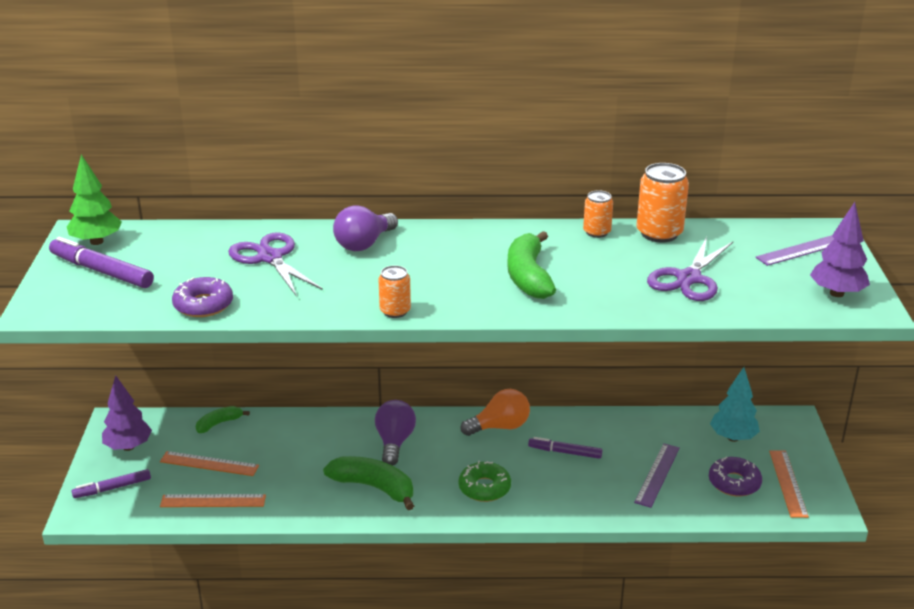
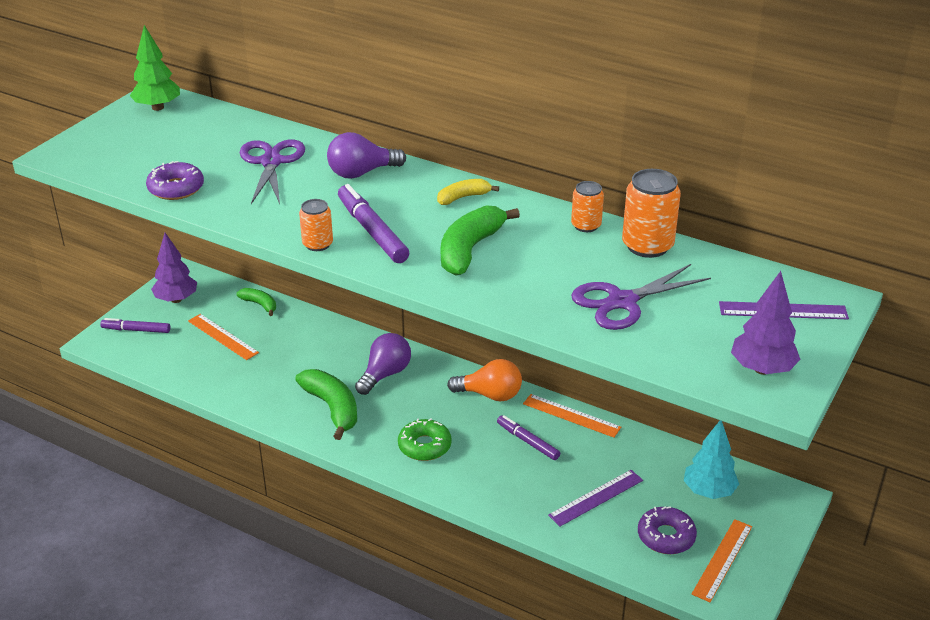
camera: 30 degrees right, 5 degrees up
(101, 271) = (134, 135): purple marker -> purple marker (372, 231)
(213, 501) = (198, 370): orange ruler -> orange ruler (571, 415)
(219, 423) = (259, 304): green banana -> green banana turned 45 degrees clockwise
(475, 239) = (463, 197): none -> yellow banana

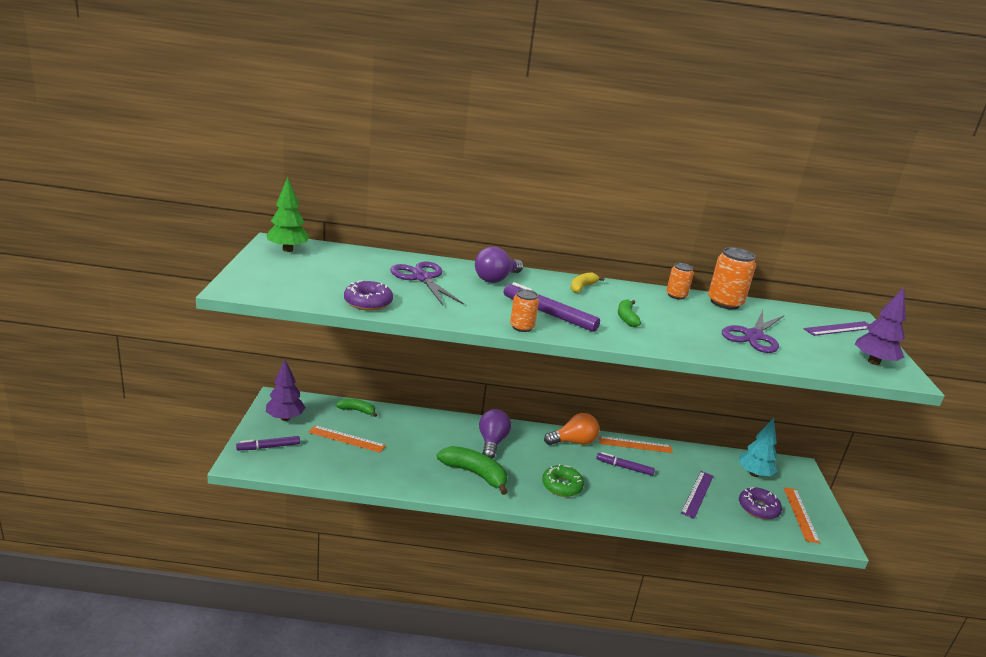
camera: 30 degrees left, 10 degrees down
(469, 250) = (626, 318): green banana -> green banana, size x0.57

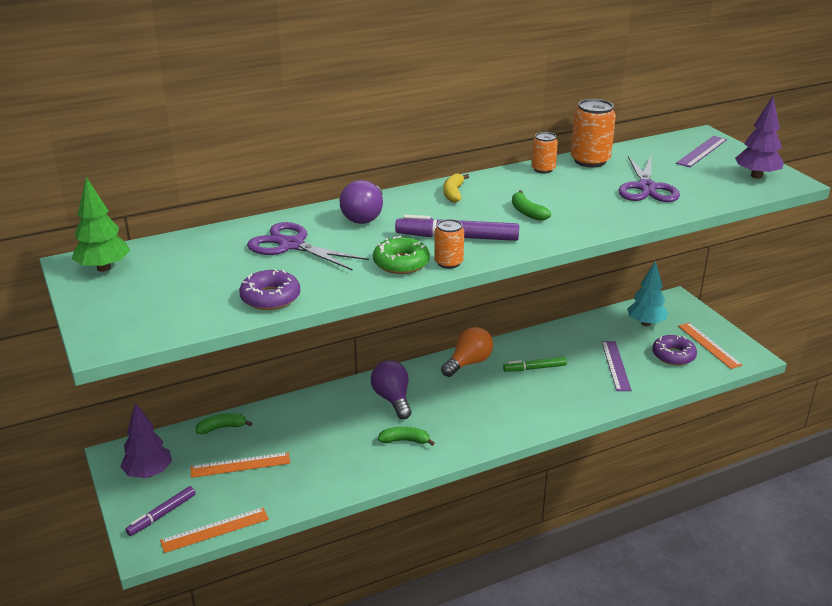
camera: 25 degrees left, 5 degrees up
(474, 474) = (405, 441): green banana -> green banana, size x0.57
(562, 486) = (495, 414): green donut -> green donut (401, 263)
(624, 467) = (534, 368): purple marker -> green marker
(635, 445) = (525, 340): orange ruler -> orange ruler (215, 530)

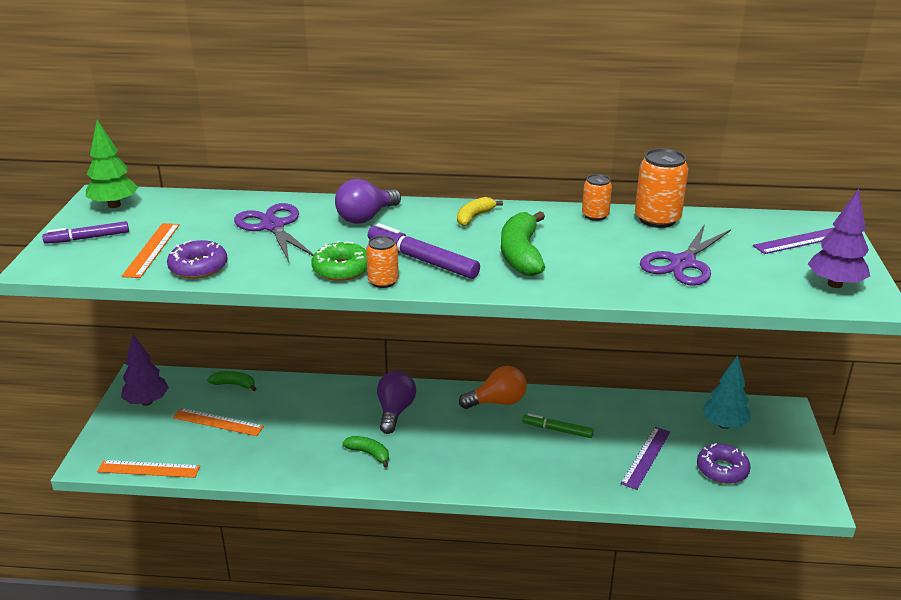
camera: 30 degrees right, 0 degrees up
(162, 515) = (124, 440): purple marker -> purple marker (87, 238)
(527, 212) = (521, 254): green banana -> green banana, size x1.77
(709, 345) = (776, 473): orange ruler -> orange ruler (151, 250)

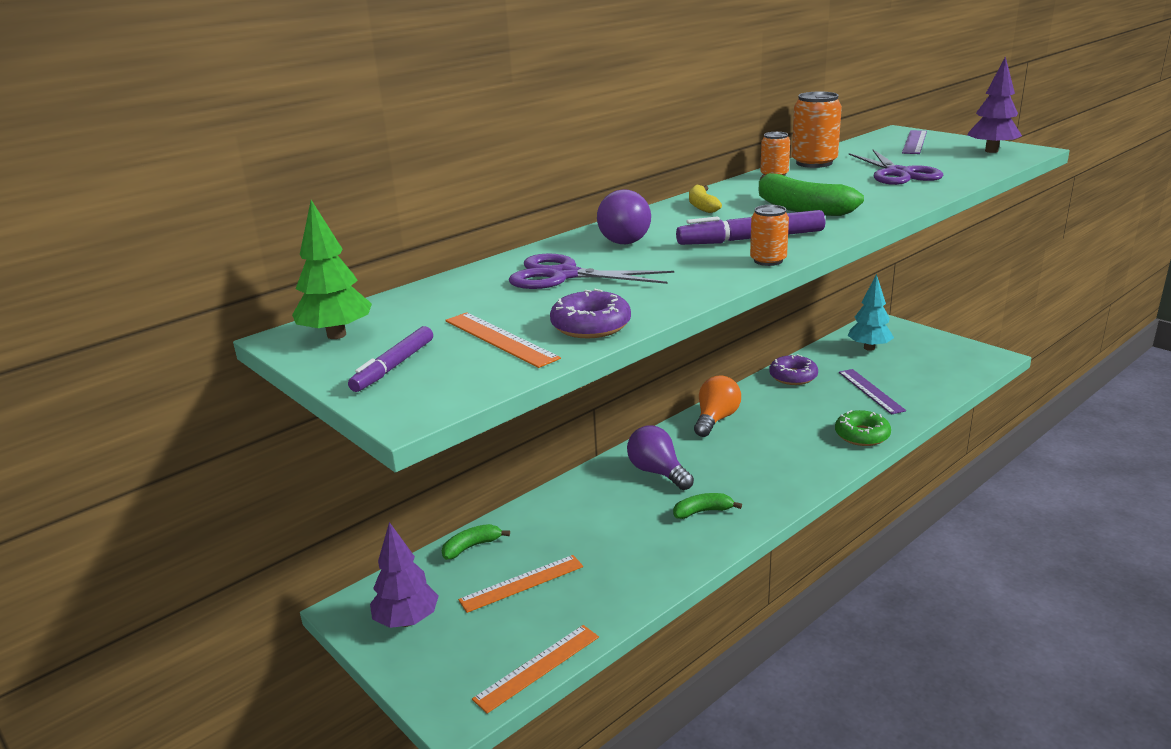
camera: 45 degrees left, 5 degrees down
(341, 269) = (714, 269): green donut -> green donut (862, 435)
(557, 430) = (790, 410): green marker -> none
(722, 470) = (920, 371): purple donut -> purple donut (793, 376)

